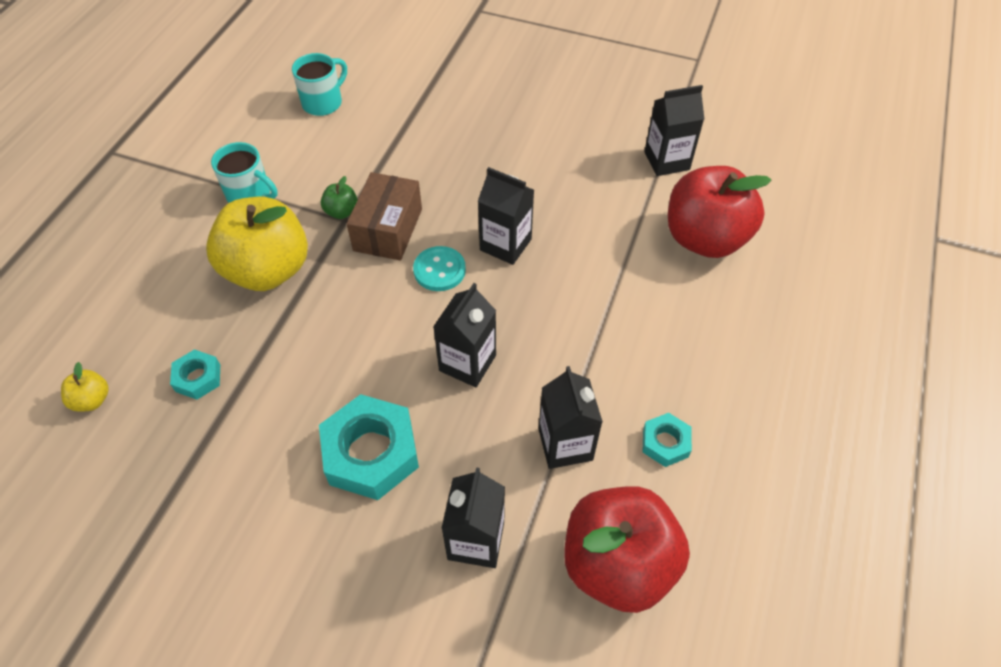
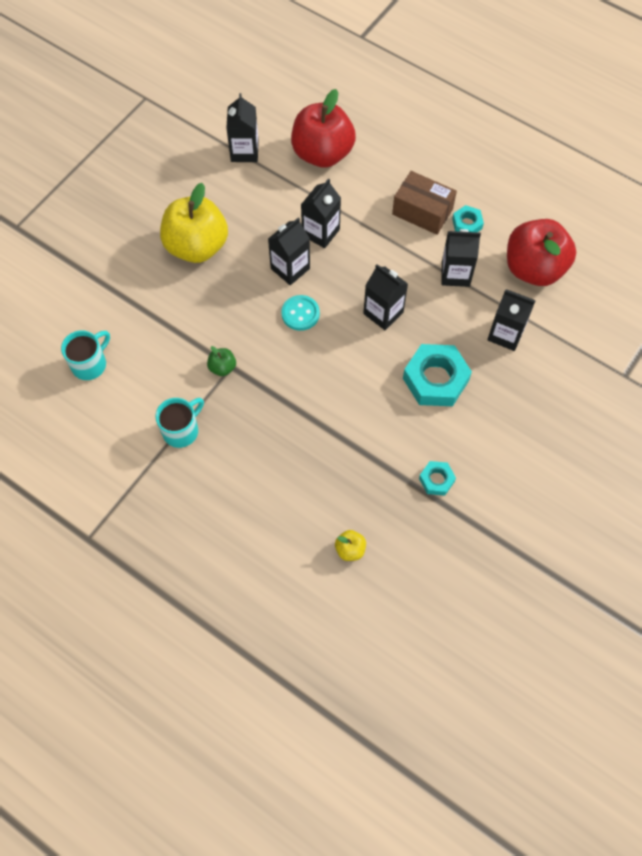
camera: 75 degrees left, 10 degrees up
(198, 378) = (350, 478): turquoise nut -> turquoise nut (436, 480)
(268, 270) = (265, 425): yellow apple -> yellow apple (197, 246)
(323, 102) = (90, 364): turquoise mug -> turquoise mug turned 75 degrees clockwise
(388, 229) = (251, 339): brown box -> brown box (422, 211)
(574, 264) = (320, 232): none -> black carton

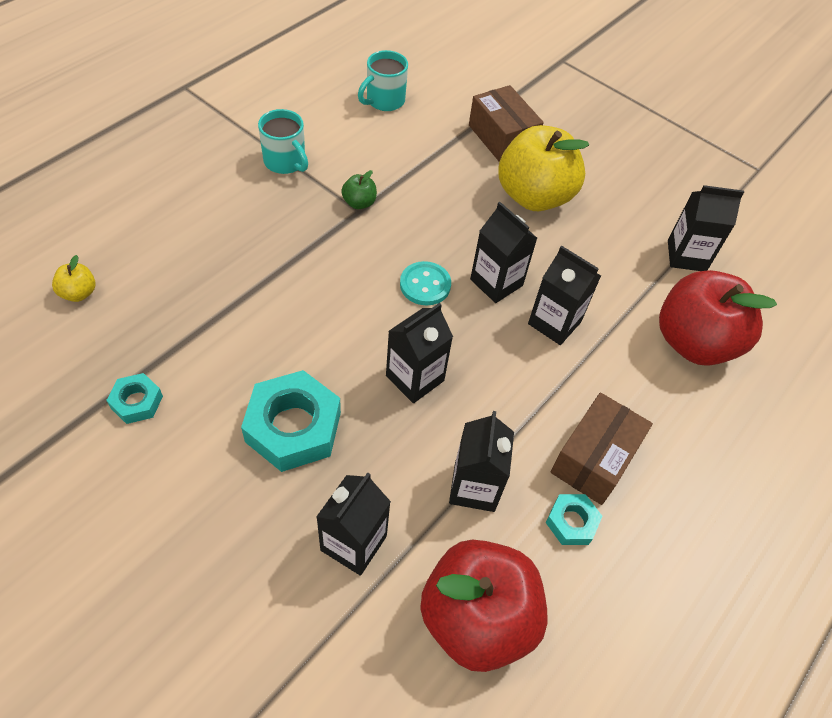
camera: 90 degrees right, 10 degrees down
(90, 364) = (384, 101): turquoise mug -> turquoise mug turned 90 degrees clockwise
(129, 270) = (502, 138): none -> brown box

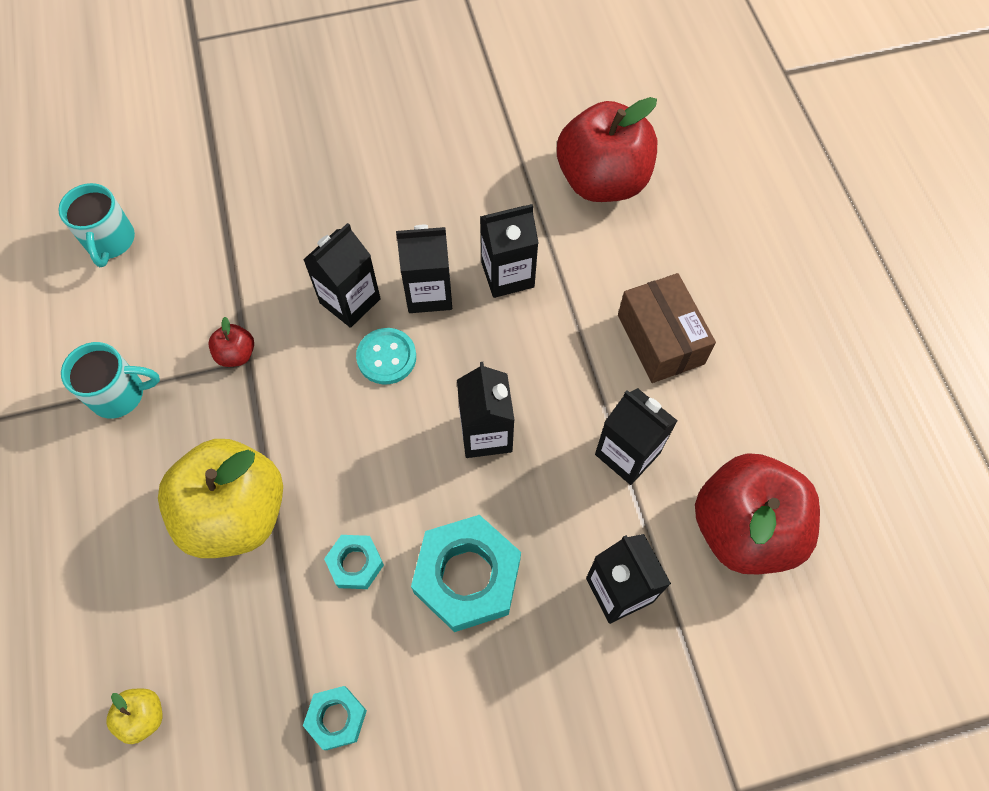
camera: 50 degrees left, 10 degrees up
(359, 203) = (236, 354): green apple -> red apple
(502, 138) = (255, 166): brown box -> none
(534, 196) = (352, 190): yellow apple -> yellow apple (236, 513)
(571, 522) = (705, 398): turquoise nut -> turquoise nut (355, 564)
(686, 256) = (512, 118): black carton -> black carton (350, 301)

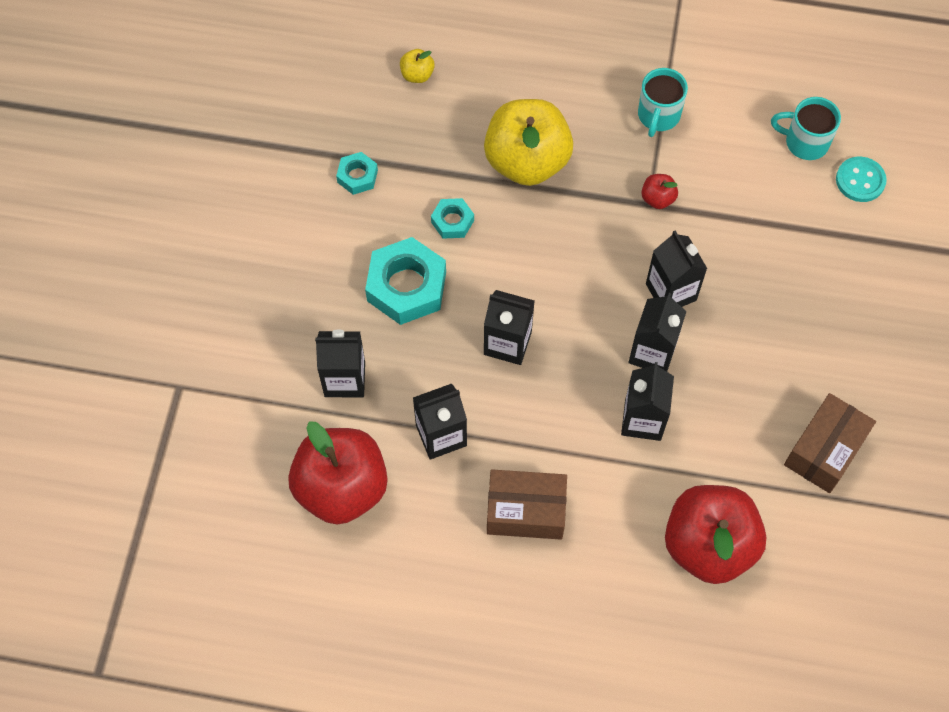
camera: 115 degrees right, 0 degrees up
(386, 357) = (606, 299): turquoise button -> turquoise button (860, 180)
(461, 125) = (824, 450): none -> brown box

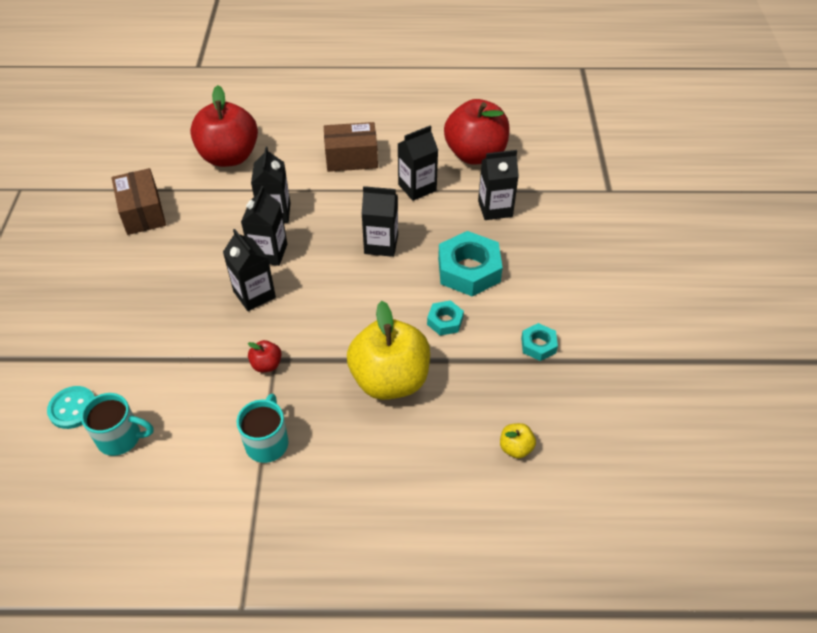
camera: 170 degrees right, 15 degrees down
(824, 450) = (142, 212): brown box -> brown box turned 45 degrees counterclockwise

